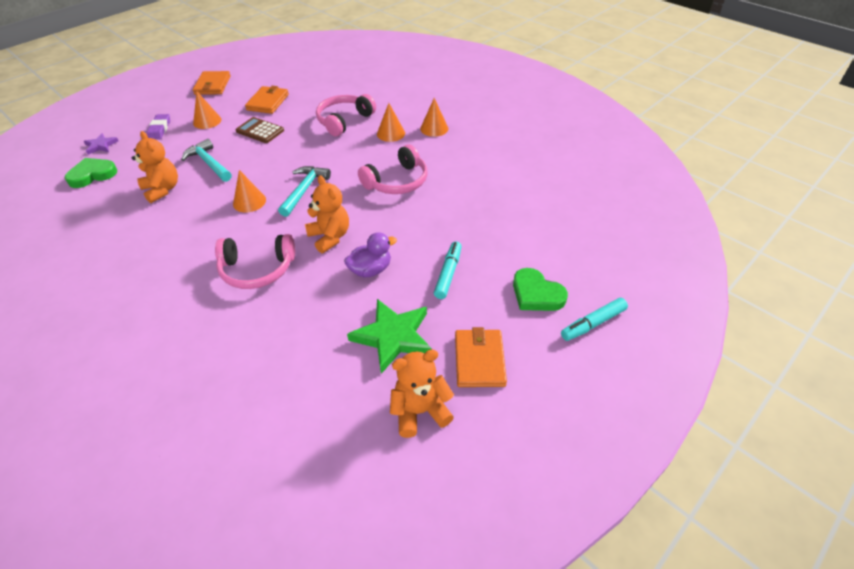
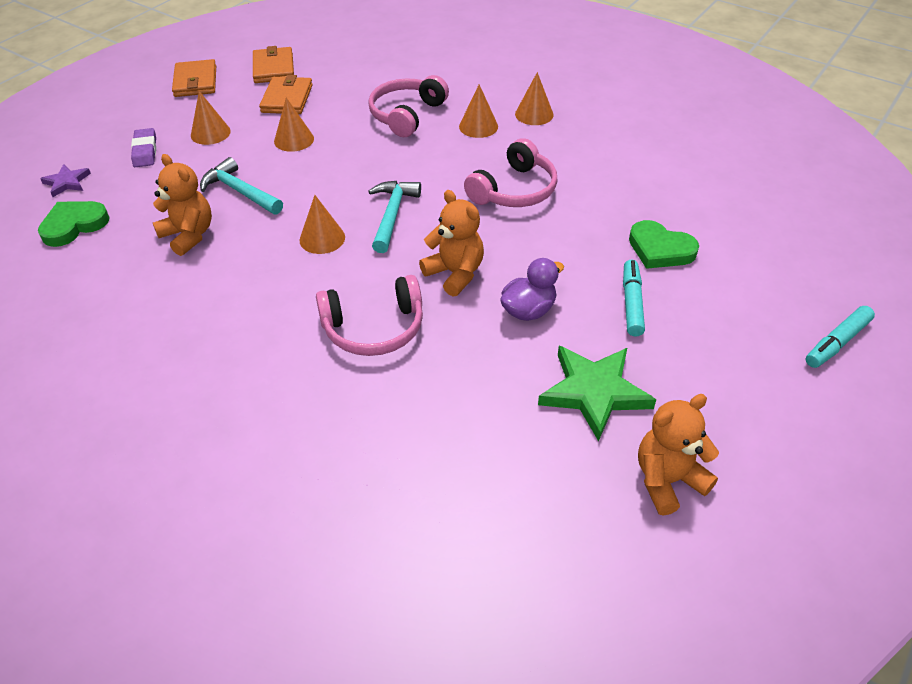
camera: 10 degrees left, 0 degrees up
(260, 131) = (294, 140): brown calculator -> orange cone
(479, 360) = (716, 406): orange wallet -> orange wallet (273, 68)
(536, 294) = (753, 315): green heart -> green heart (660, 249)

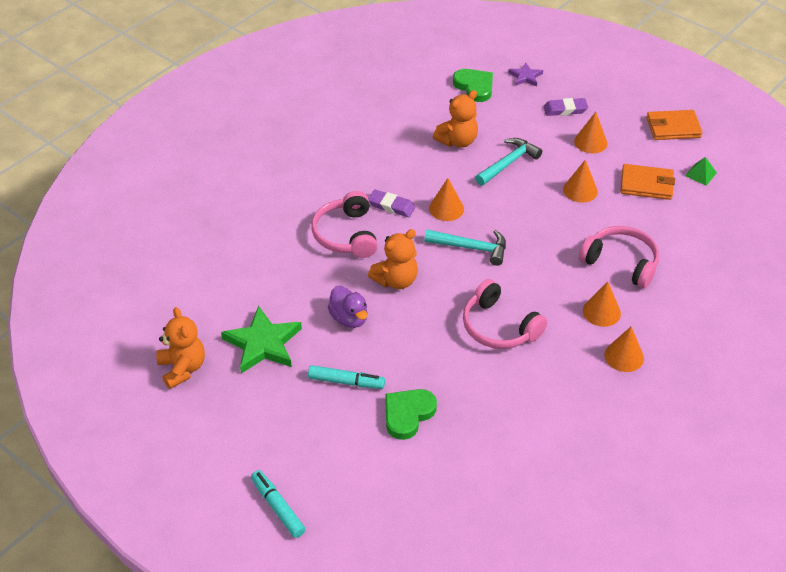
camera: 95 degrees right, 0 degrees up
(273, 68) = (700, 174): orange wallet -> green pyramid
(316, 288) = (391, 206): none -> purple eraser

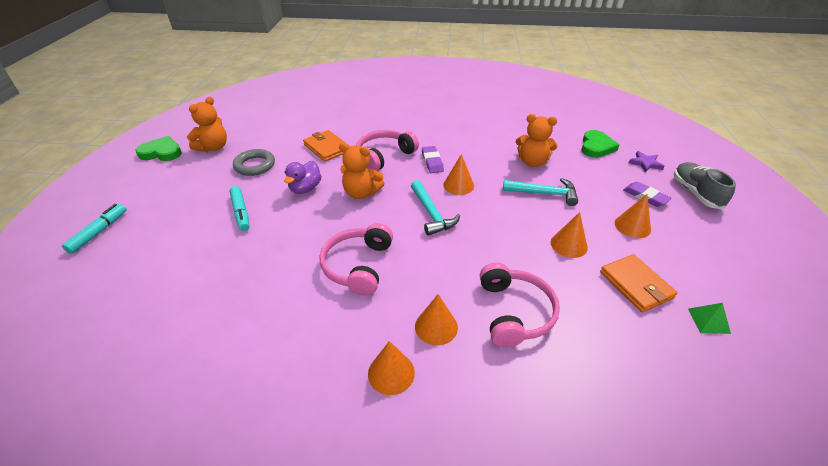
camera: 55 degrees right, 5 degrees down
(263, 344) = (255, 165): green star -> grey ring
(408, 414) = (224, 256): green heart -> green heart (161, 152)
(586, 80) = (696, 193): none -> grey shoe
(673, 127) = (734, 270): orange wallet -> orange wallet (327, 148)

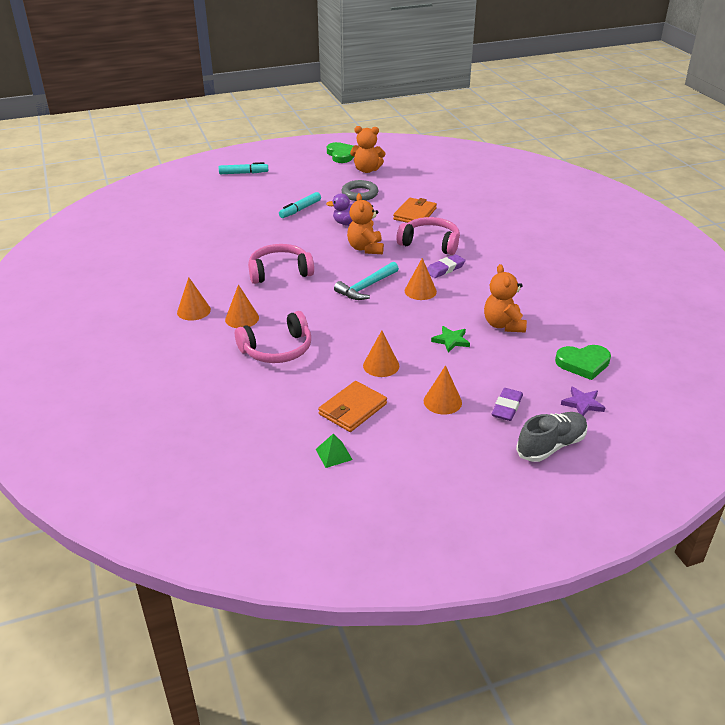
camera: 65 degrees right, 5 degrees down
(544, 193) = (451, 340): turquoise hammer -> green star

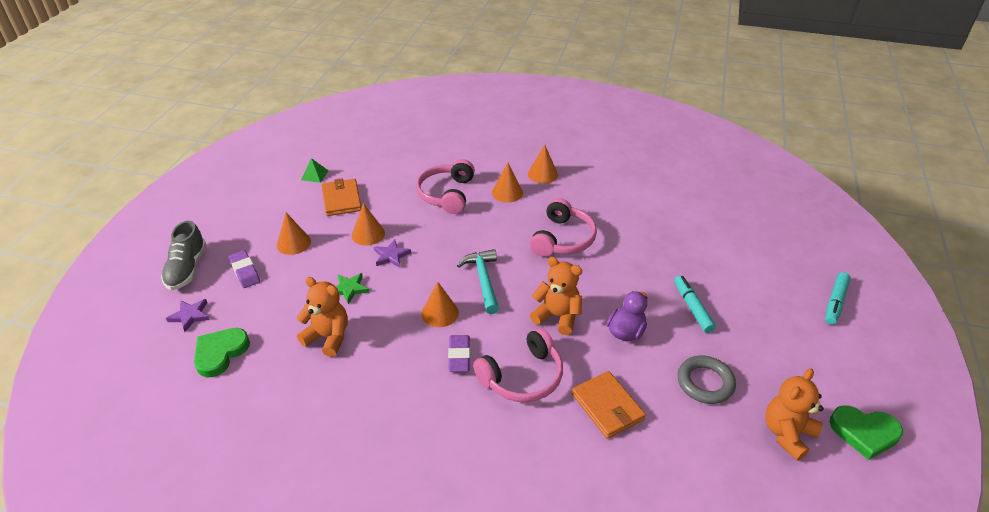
camera: 125 degrees right, 5 degrees up
(391, 339) = (391, 256): none -> purple star

